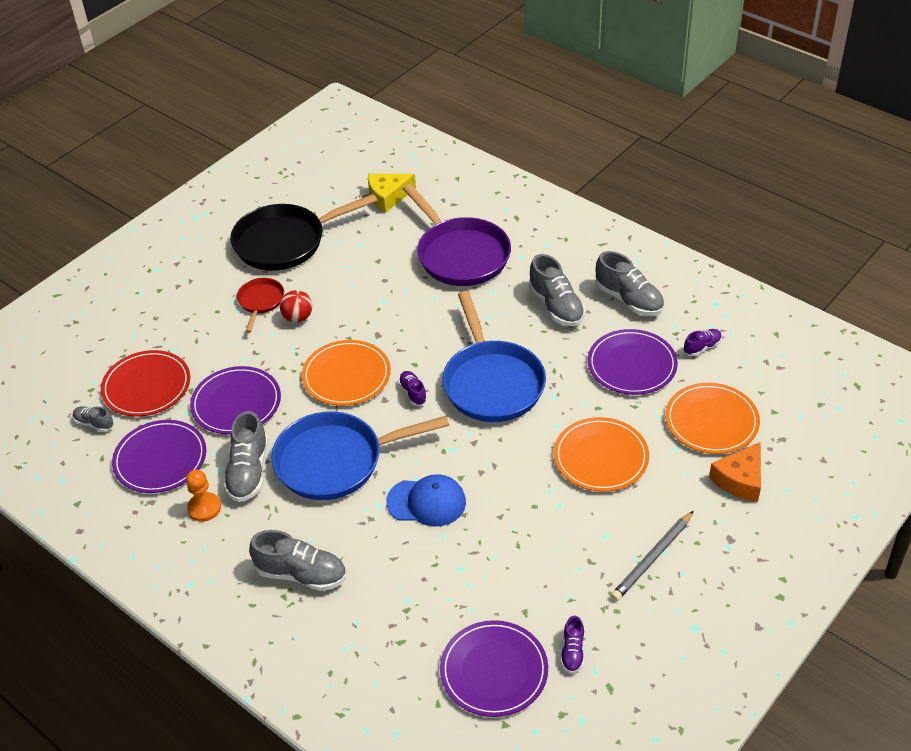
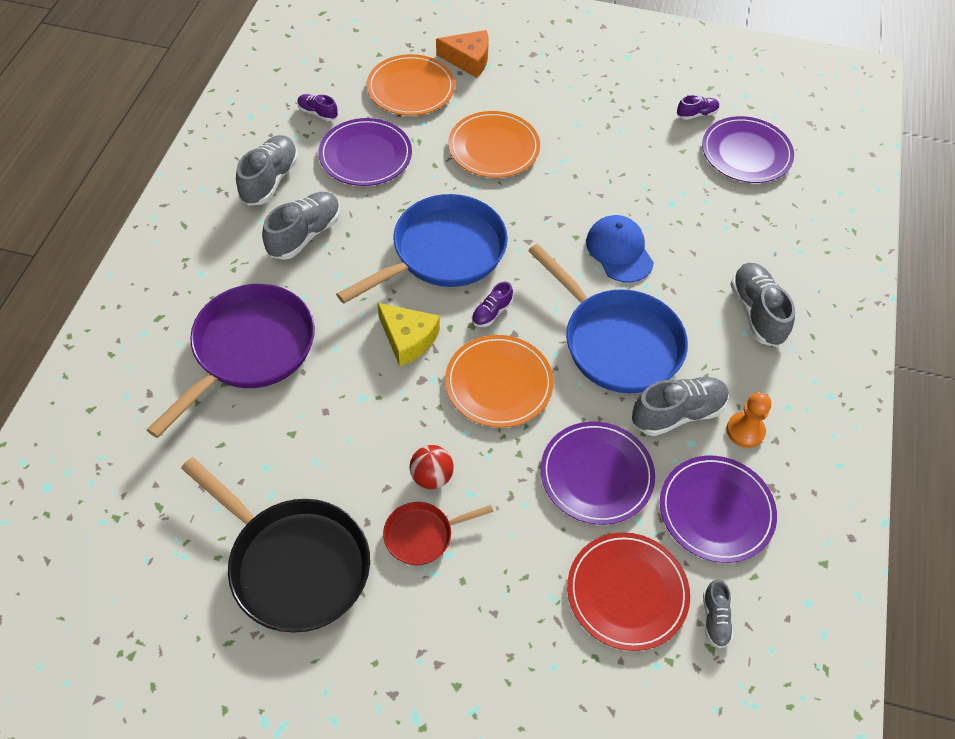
camera: 120 degrees left, 10 degrees up
(388, 196) = (153, 476): yellow cheese -> yellow cheese (408, 339)
(652, 558) = (580, 92): grey pencil -> none

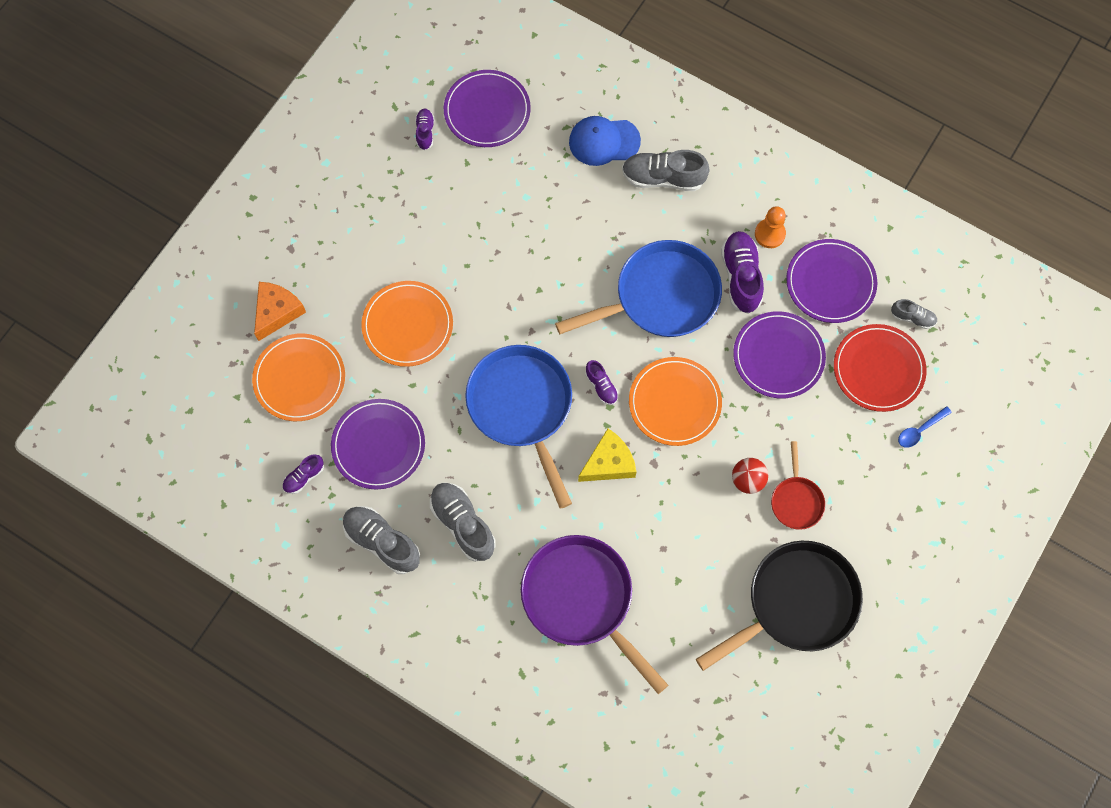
camera: 70 degrees left, 15 degrees up
(564, 663) = (920, 430): none -> blue spoon
(619, 251) = (566, 260): blue cap -> blue cap (604, 141)
(677, 413) = (741, 277): grey shoe -> purple shoe

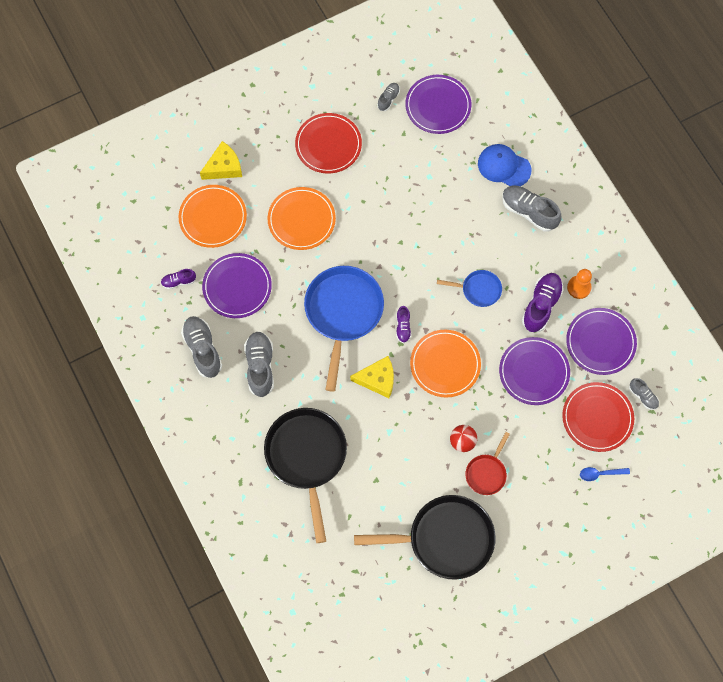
camera: 30 degrees right, 0 degrees up
(277, 312) = (224, 167): orange cheese -> yellow cheese
(386, 221) = (328, 145): none -> red plate
(425, 132) = (388, 99): purple shoe -> grey shoe
(582, 600) = (307, 457): purple pan -> black pan
(660, 297) = (478, 290): blue pan -> blue pan, size x0.50

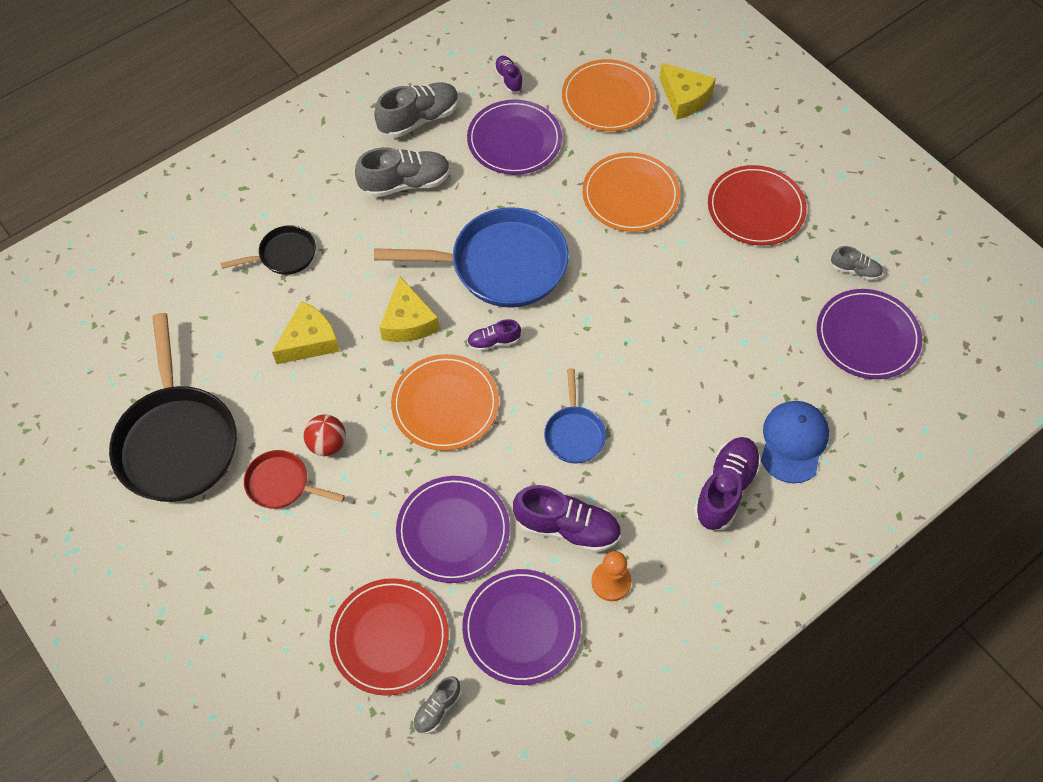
camera: 80 degrees right, 10 degrees down
(307, 457) = (284, 255): black pan -> black pan, size x0.50
(381, 446) = (309, 341): none -> yellow cheese
(529, 212) = (725, 489): grey shoe -> purple shoe
(600, 474) = (295, 653): blue spoon -> none

